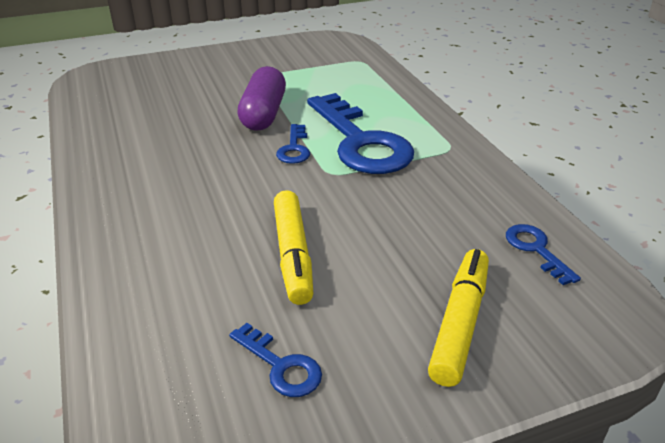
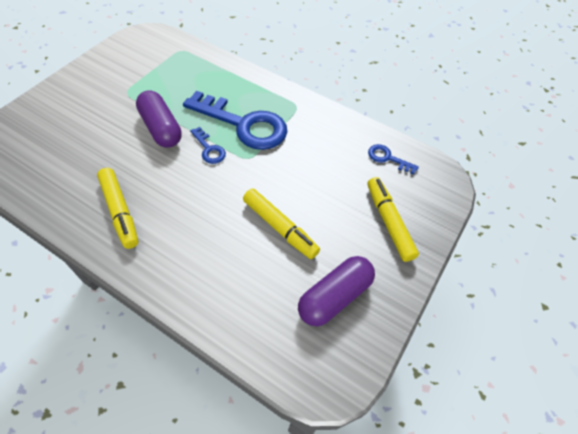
camera: 40 degrees left, 20 degrees up
(141, 163) = (120, 211): none -> yellow marker
(280, 366) = (334, 296): blue key -> purple capsule

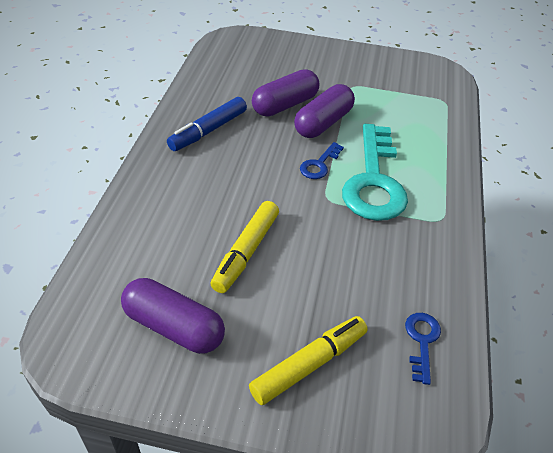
camera: 70 degrees right, 10 degrees down
(120, 211) = (208, 131): yellow marker -> blue marker
(121, 144) = (285, 105): none -> purple capsule
(243, 124) = (374, 181): blue key -> turquoise key

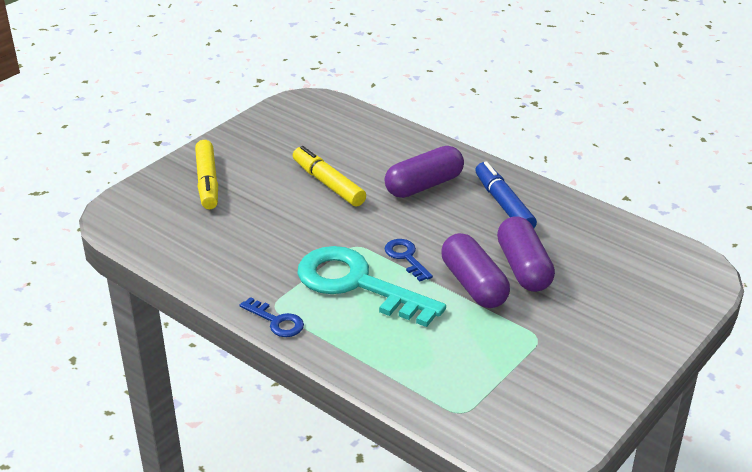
camera: 120 degrees right, 10 degrees down
(174, 327) = (287, 138): purple capsule -> purple capsule (424, 185)
(422, 341) = (173, 237): blue key -> blue key (276, 321)

